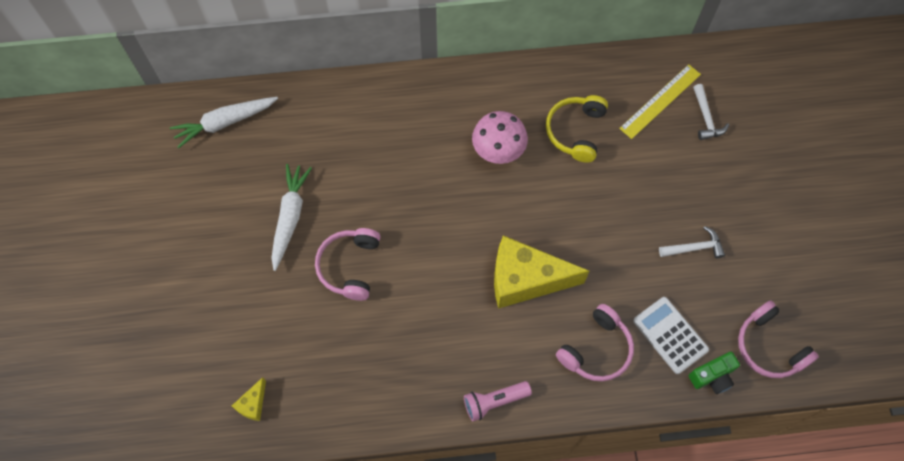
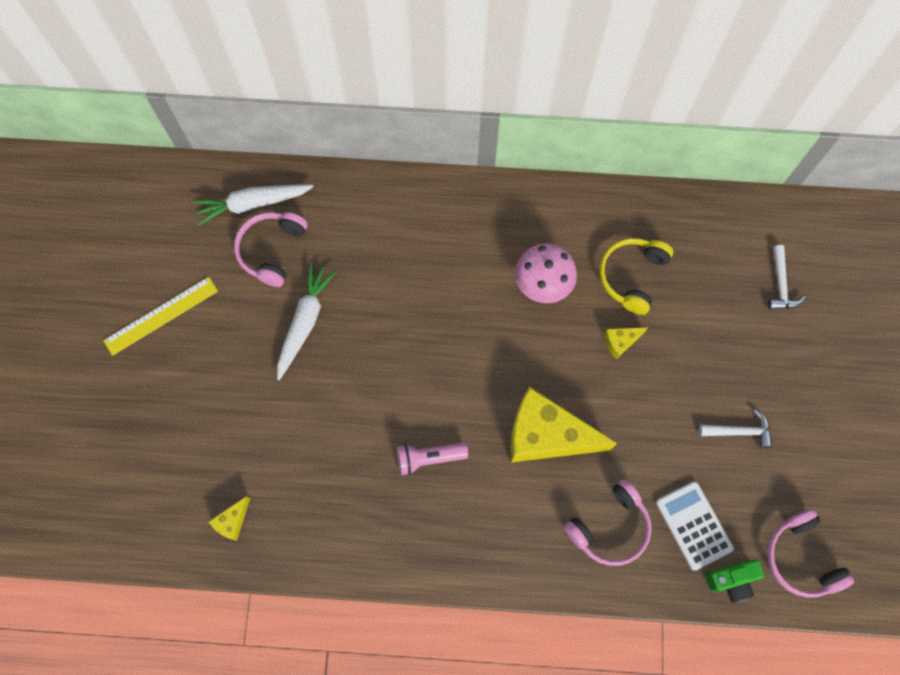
camera: 10 degrees right, 5 degrees up
(350, 266) = (359, 387): pink headphones -> pink headphones (272, 250)
(494, 401) = (488, 565): pink flashlight -> pink flashlight (429, 458)
(576, 189) = (620, 342): none -> yellow cheese
(660, 101) = (732, 257): yellow ruler -> yellow ruler (161, 315)

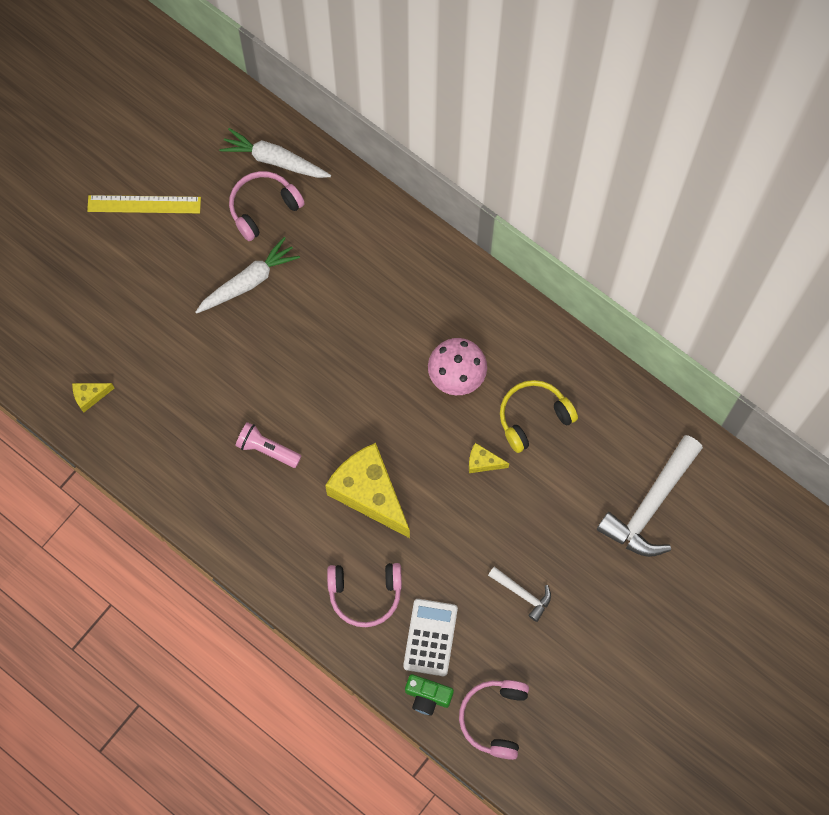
camera: 35 degrees right, 0 degrees up
(780, 285) = (650, 505): white hammer -> white hammer, size x2.00

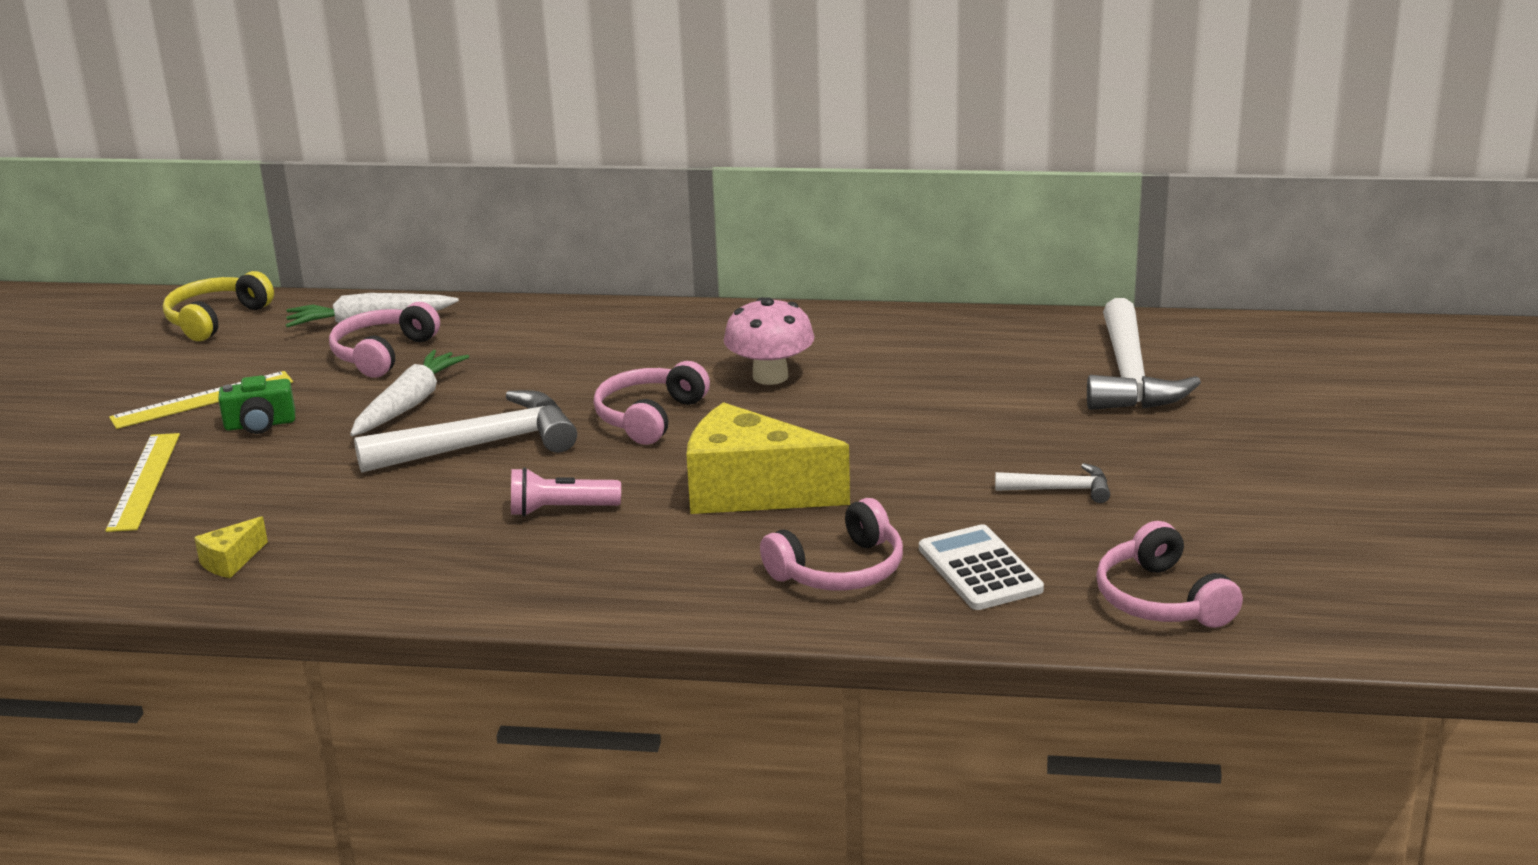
camera: 30 degrees left, 45 degrees down
(80, 283) = (144, 481): none -> yellow ruler
(263, 354) = (482, 445): none -> white hammer
(365, 379) = (649, 417): none -> pink headphones
(427, 696) = (1040, 619): green camera -> green camera (260, 425)
(483, 462) = (880, 419): yellow cheese -> none
(533, 417) = (904, 371): yellow headphones -> yellow headphones (216, 319)

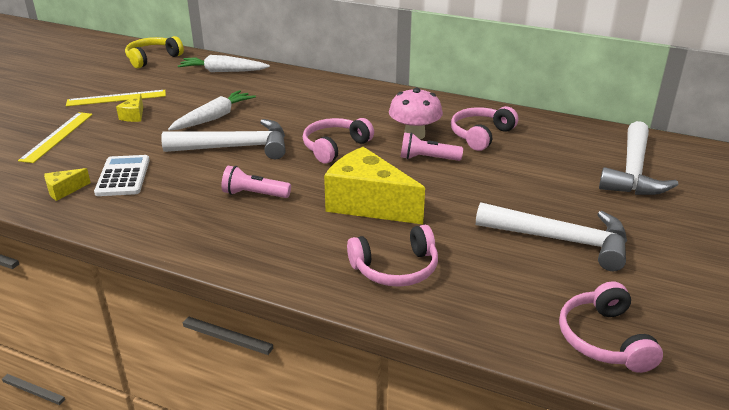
camera: 15 degrees right, 5 degrees up
(260, 425) = (134, 116): green camera -> yellow cheese
(383, 354) = (218, 88): pink headphones -> pink headphones (481, 135)
(810, 409) = (427, 158): none -> pink flashlight
(979, 569) = (486, 287): white calculator -> white calculator (123, 176)
(1061, 489) = (562, 240): white hammer -> white hammer, size x2.00

